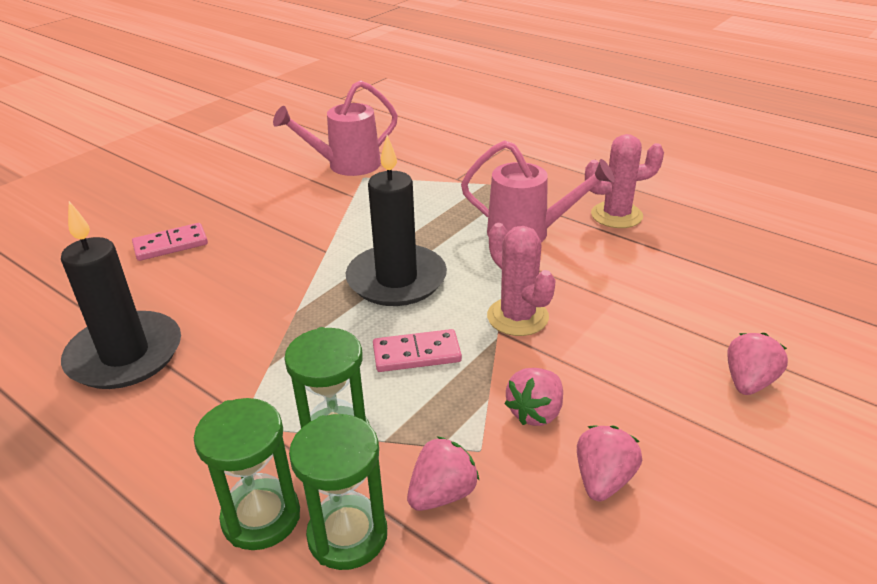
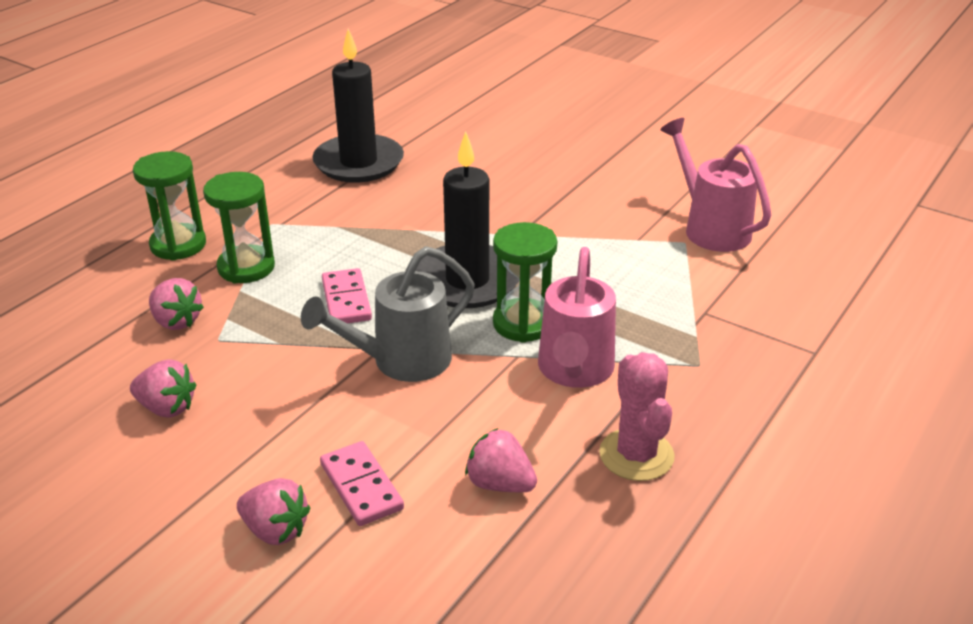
camera: 85 degrees right, 0 degrees up
(171, 245) = (518, 152): pink domino -> pink domino (361, 486)
(347, 535) = (151, 282): green hourglass -> green hourglass (523, 323)
(517, 317) = (401, 361): pink cactus -> grey watering can
(535, 412) = (256, 371): pink strawberry -> pink strawberry (500, 484)

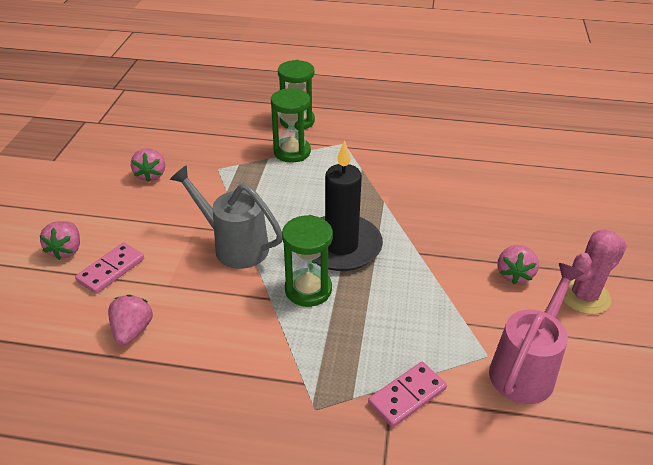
camera: 65 degrees right, 5 degrees up
(176, 321) = (226, 149): pink strawberry -> pink strawberry (514, 274)
(346, 300) = (284, 201): pink domino -> pink domino (407, 396)
(358, 163) = (444, 150): black candle -> none
(574, 371) = (267, 334): pink watering can -> none
(636, 455) = (187, 396): pink cactus -> pink cactus (584, 296)

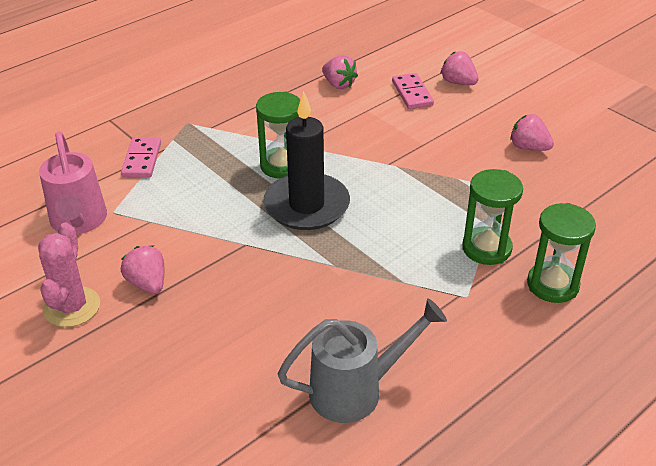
camera: 130 degrees right, 0 degrees up
(234, 246) = (374, 153): grey watering can -> grey watering can (356, 390)

